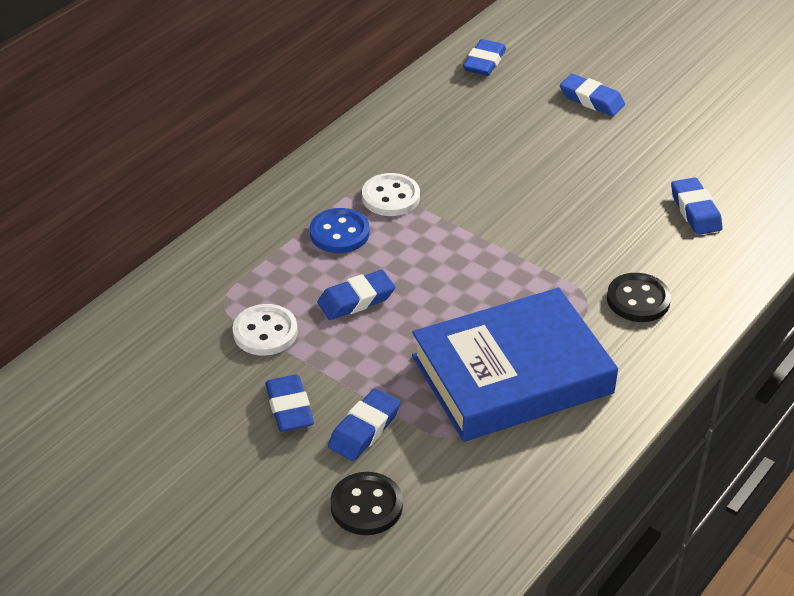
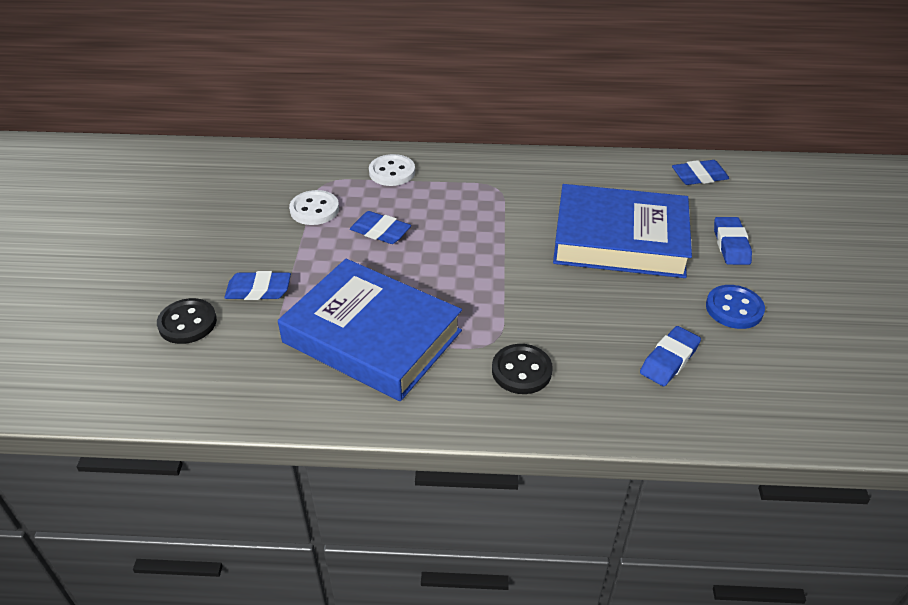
camera: 55 degrees right, 0 degrees up
(289, 408) = (253, 250): blue eraser -> none
(339, 233) = (438, 196): blue button -> blue button (734, 309)
(390, 197) = (499, 201): white button -> white button (392, 172)
(524, 155) = (620, 239): none -> blue book

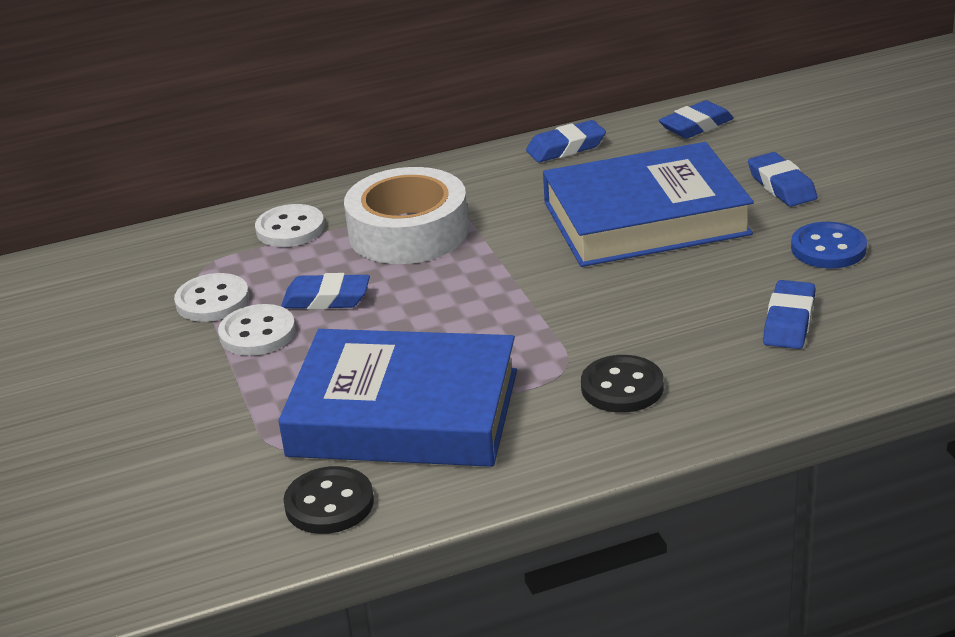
camera: 20 degrees left, 10 degrees down
(187, 323) = (131, 479): black button -> black button (329, 503)
(258, 290) = (205, 412): blue eraser -> blue eraser (566, 148)
(324, 243) = (257, 333): none -> white button
(461, 198) = (408, 232): none -> white tape

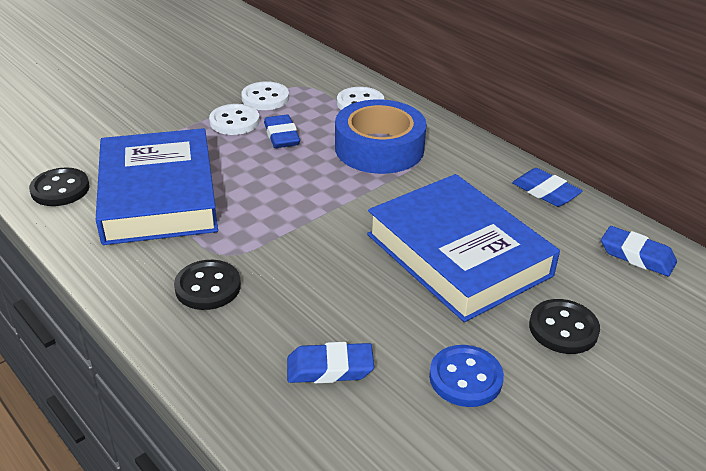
camera: 65 degrees right, 5 degrees up
(408, 232) = (379, 148): white tape -> blue tape
(781, 186) = (563, 328): blue eraser -> black button

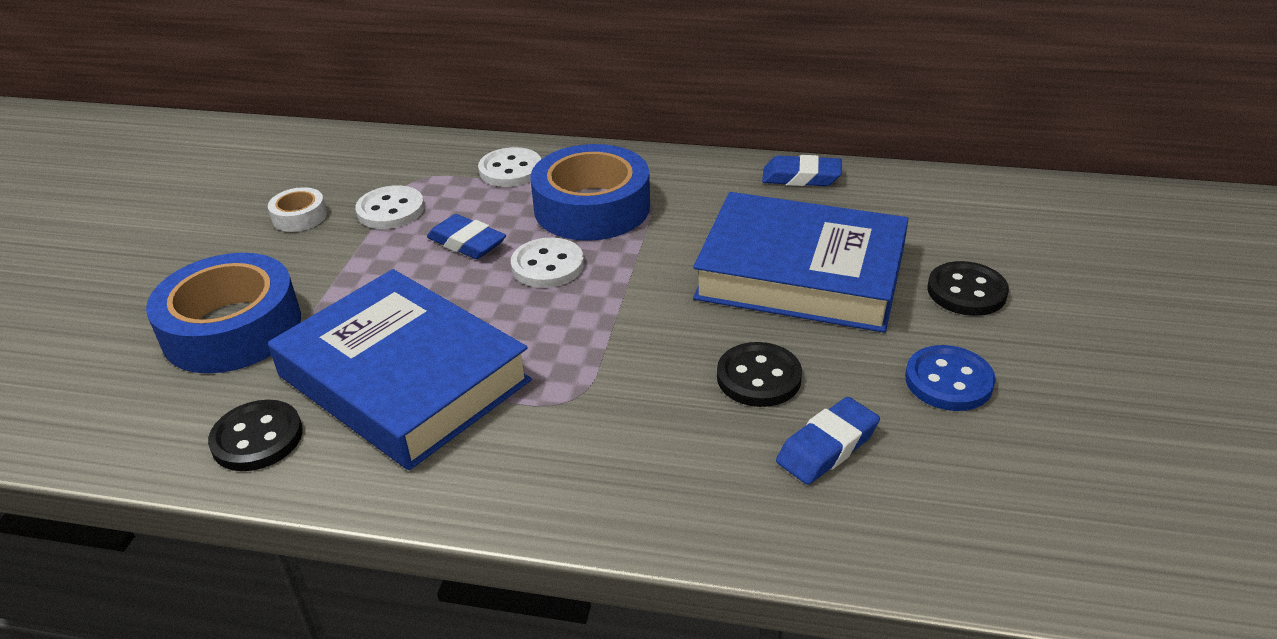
camera: 35 degrees left, 0 degrees up
(115, 127) = (232, 328): none -> blue tape
(208, 287) = (599, 443): black button -> black button (759, 377)
(216, 81) = (299, 217): none -> white tape
(234, 121) = (387, 252): white button -> white button (547, 266)
(637, 256) = (942, 198): blue eraser -> none

